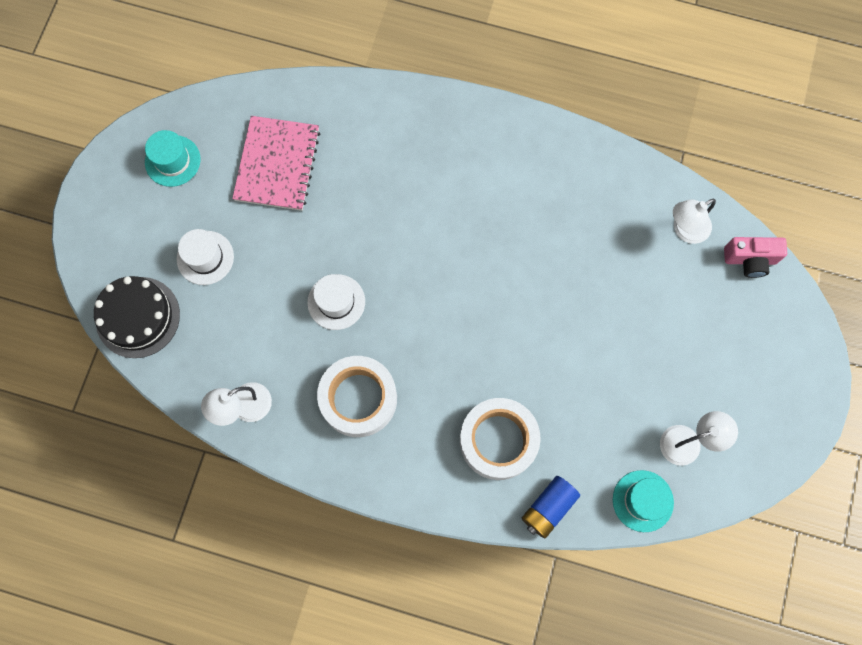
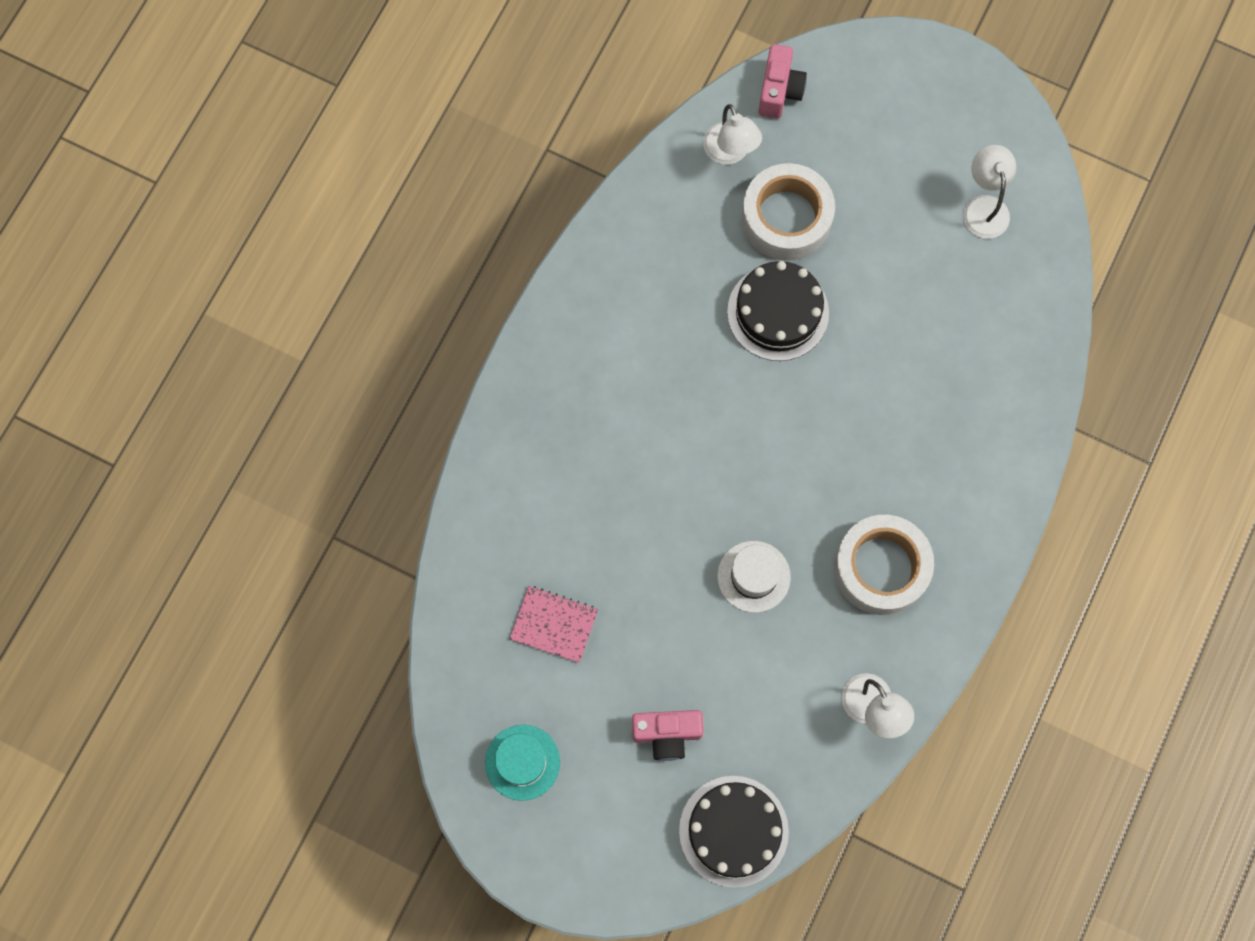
camera: 80 degrees left, 0 degrees up
(205, 257) = (667, 734): white hat -> pink camera
(277, 164) = (554, 624): pink notebook -> pink notebook, size x0.61
(498, 440) = (954, 414): white tape -> white tape (786, 218)
(548, 508) = (1039, 374): blue battery -> none
(556, 287) = (778, 312): none -> black cake
(643, 501) = (1043, 270): turquoise hat -> none

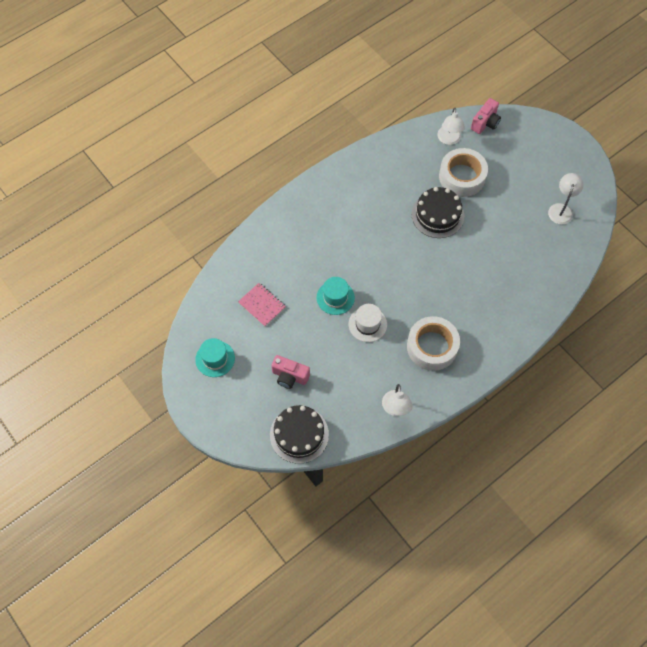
camera: 25 degrees right, 10 degrees down
(675, 552) = (335, 297): none -> turquoise hat

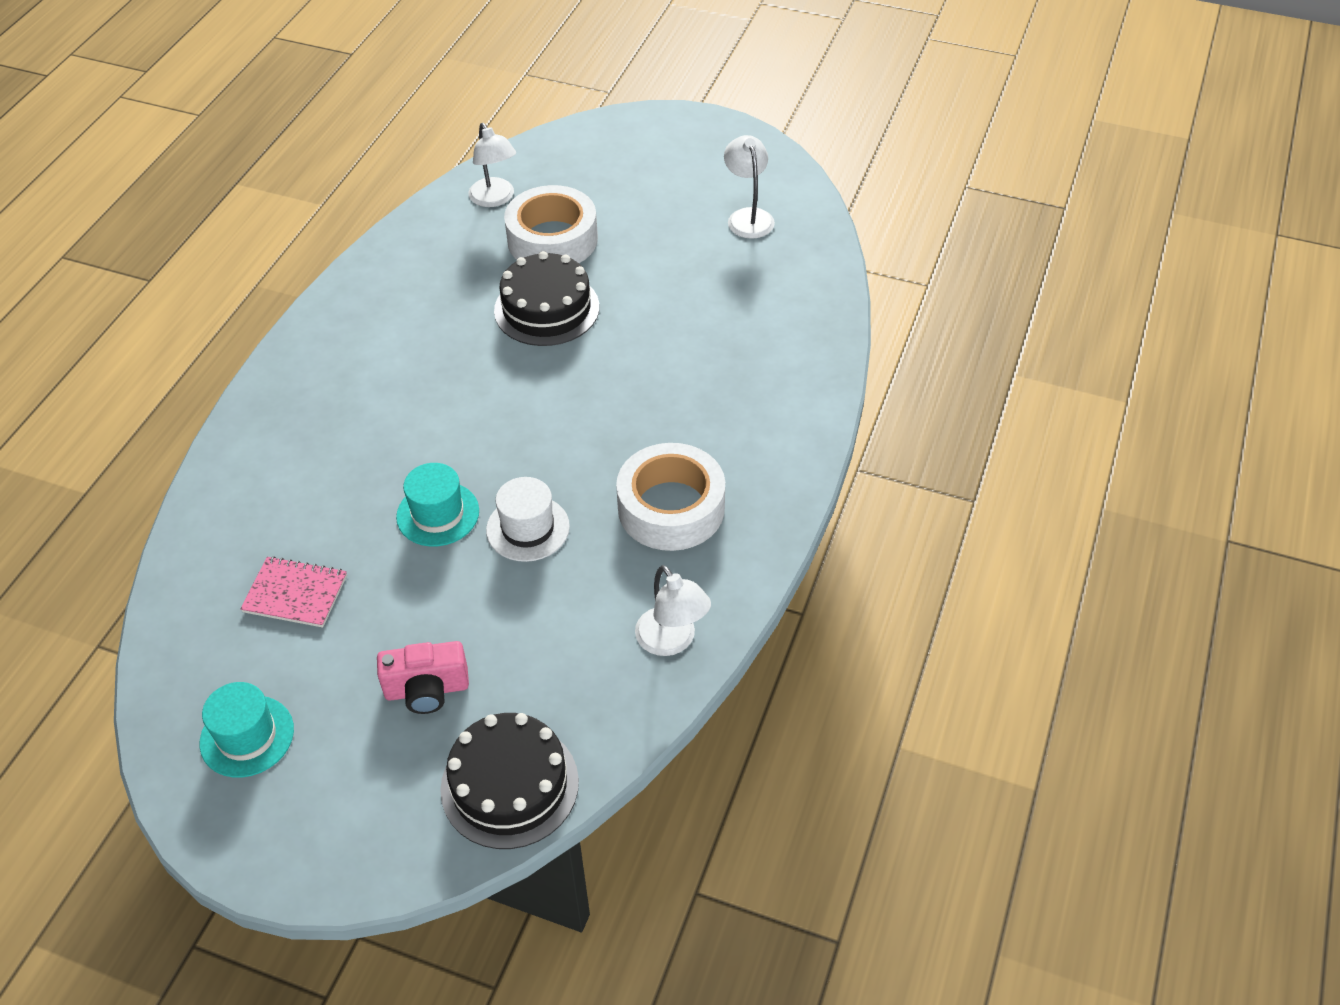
camera: 30 degrees left, 15 degrees down
(485, 123) = (542, 154): pink camera -> none

